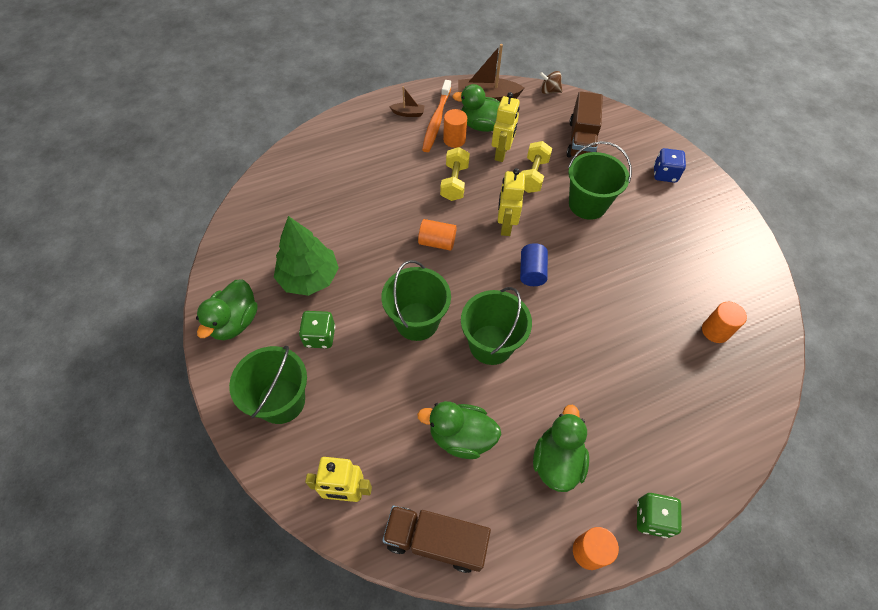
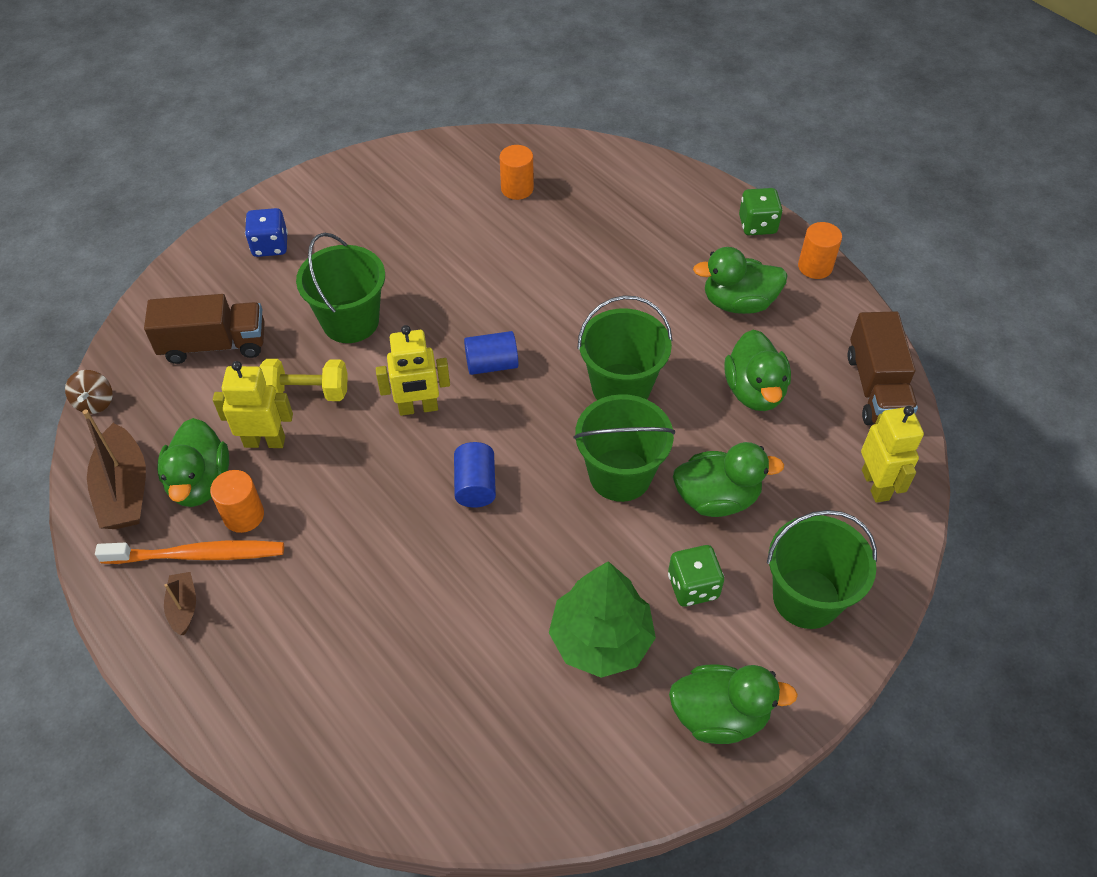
camera: 105 degrees left, 5 degrees down
(377, 374) = (716, 498): none -> green duck
(437, 242) = (475, 485): orange cylinder -> blue cylinder
(454, 182) = (346, 491): yellow dumbbell -> none

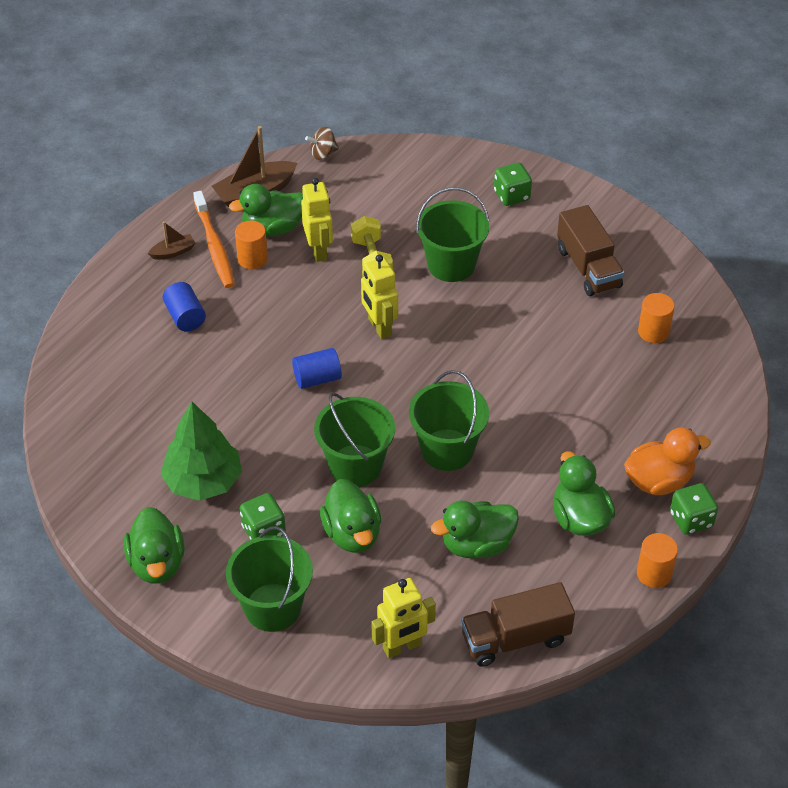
camera: 75 degrees right, 5 degrees down
(214, 345) = (398, 196): brown truck -> brown truck (588, 268)
(270, 246) = (511, 195): blue dice -> green dice
(492, 364) = (440, 361): blue cylinder -> blue cylinder (185, 317)
(706, 234) = (658, 481): none -> orange duck

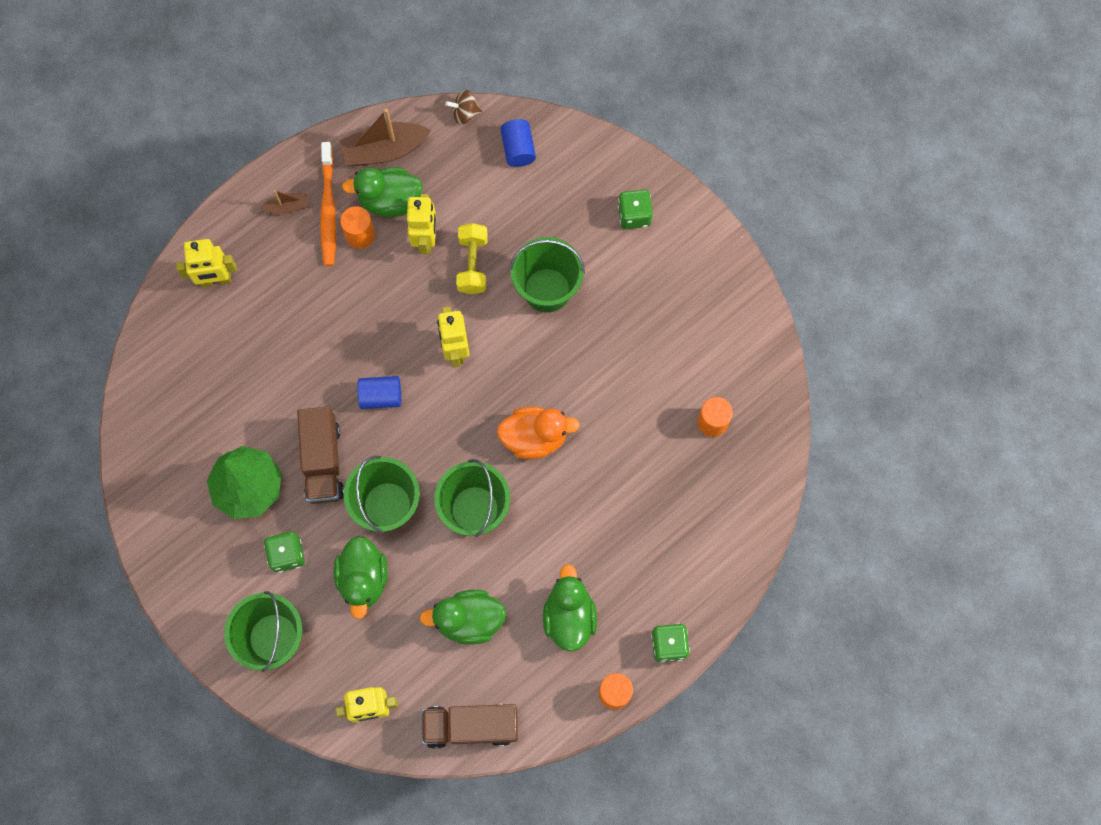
camera: 15 degrees right, 25 degrees up
(117, 321) = (216, 280): none -> yellow robot
(157, 563) = (187, 565): green duck -> none
(185, 317) = (279, 291): blue cylinder -> blue cylinder (518, 149)
(588, 268) = (678, 327): brown truck -> brown truck (323, 462)
(658, 481) = (655, 595): orange duck -> orange duck (534, 437)

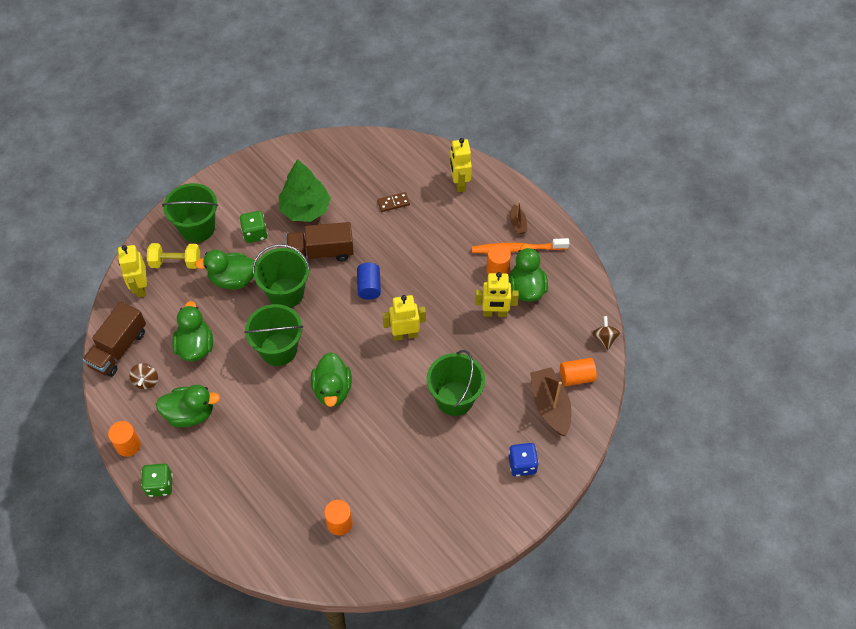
camera: 90 degrees right, 15 degrees down
(244, 367) = (393, 203): none -> brown domino
(385, 150) = (568, 284): brown boat -> brown boat (550, 406)
(471, 726) = (118, 348): brown truck -> brown truck turned 150 degrees counterclockwise
(472, 264) = (475, 345): yellow dumbbell -> yellow dumbbell (176, 262)
(518, 149) = (576, 377): blue cylinder -> orange cylinder
(521, 681) = (146, 381): none -> brown spinning top
(534, 437) = (332, 390): orange duck -> green duck
(634, 215) = (522, 465): green dice -> blue dice

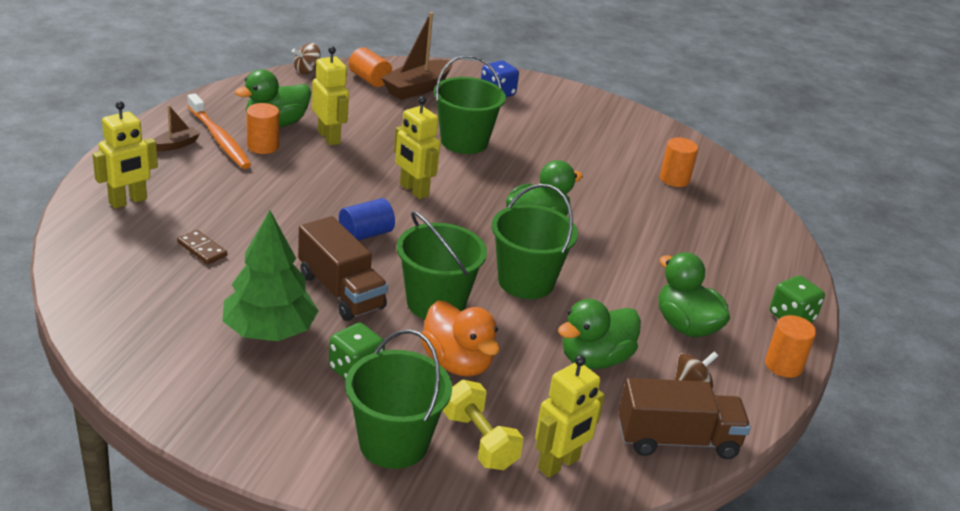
camera: 125 degrees left, 25 degrees down
(233, 279) = (457, 363): green duck -> orange duck

